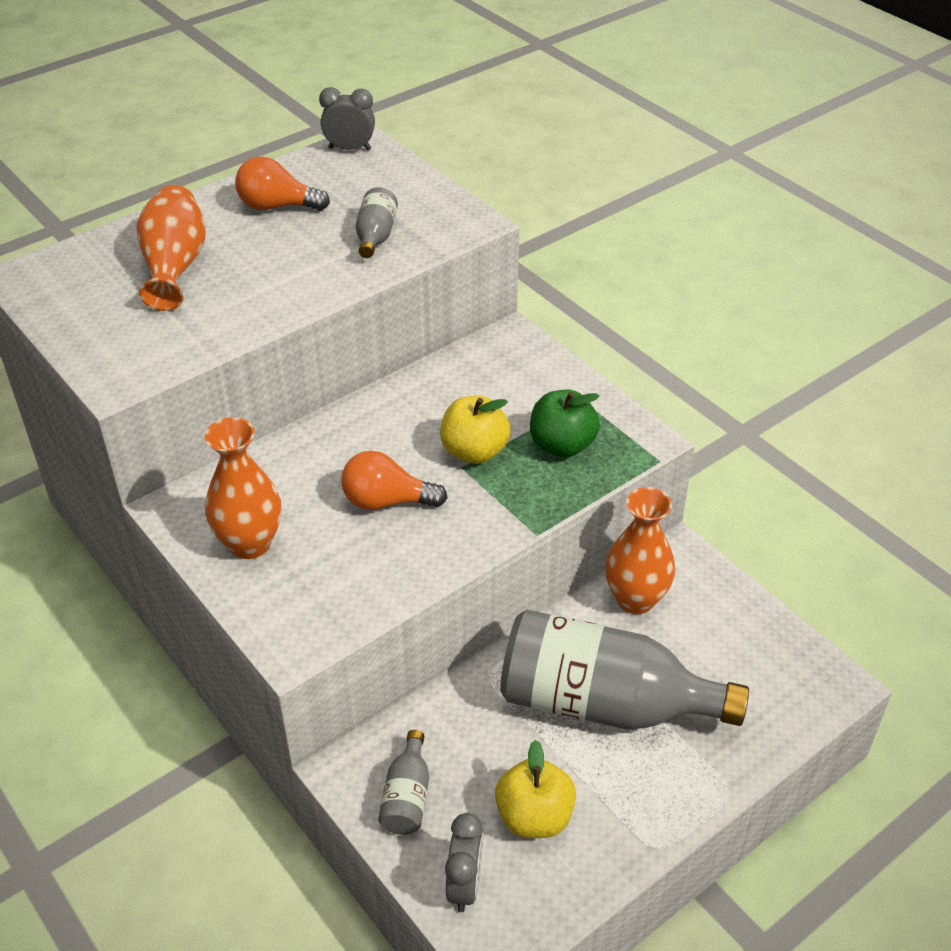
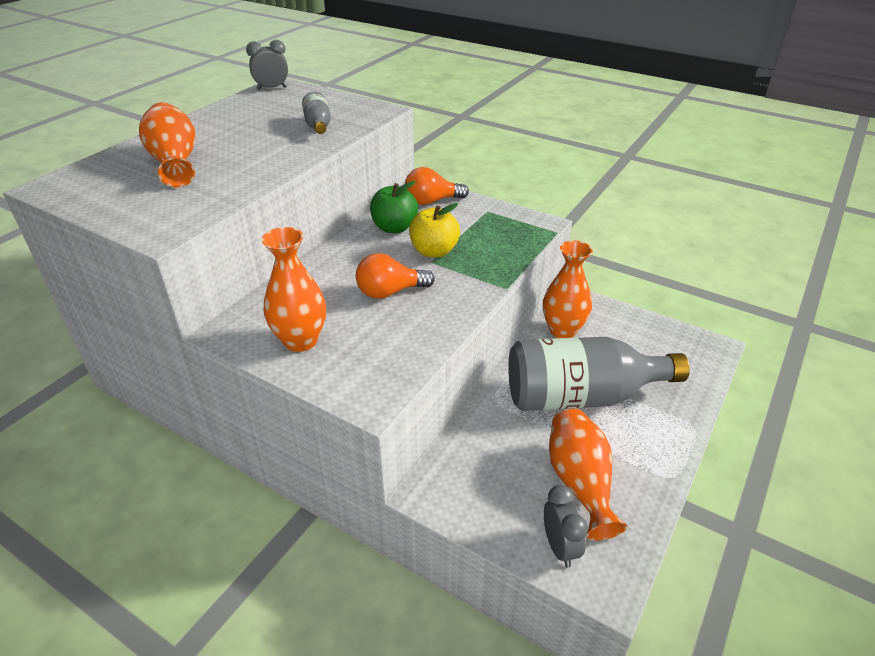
camera: 20 degrees left, 5 degrees down
(277, 206) = (237, 121): orange light bulb -> orange light bulb (432, 201)
(407, 797) = (482, 497): grey bottle -> none
(534, 817) = (580, 483): yellow apple -> orange vase
(562, 445) = (490, 236): green apple -> green apple (394, 228)

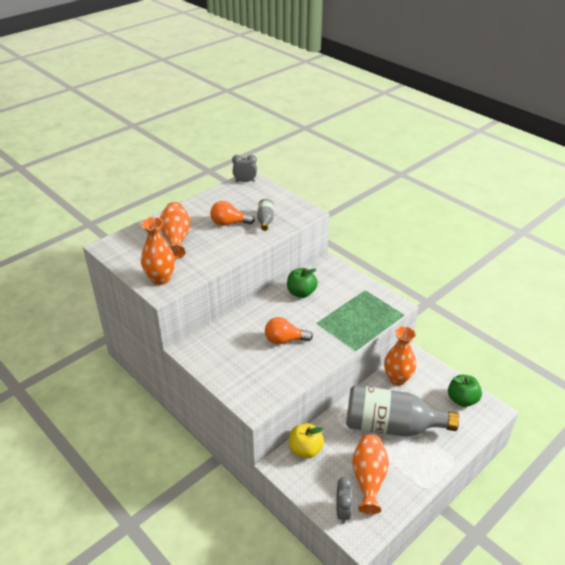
camera: 15 degrees right, 0 degrees up
(300, 340) = (225, 363): orange vase -> orange vase (160, 279)
(432, 201) = (331, 276): orange light bulb -> orange light bulb (229, 223)
(434, 251) = (320, 315): yellow apple -> yellow apple (305, 450)
(664, 341) = (462, 400): none -> green apple

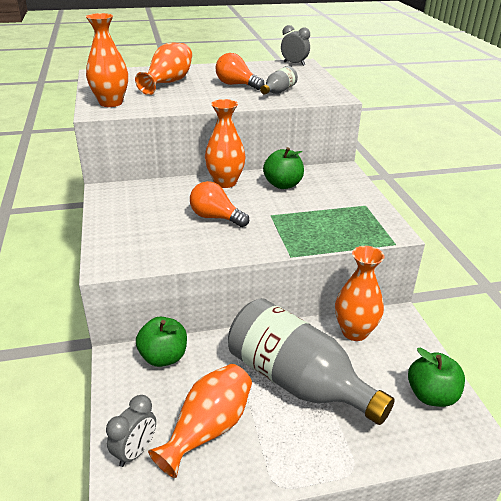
camera: 30 degrees right, 5 degrees down
(262, 306) = (225, 182): none -> orange vase
(305, 450) = (163, 357): yellow apple -> green apple

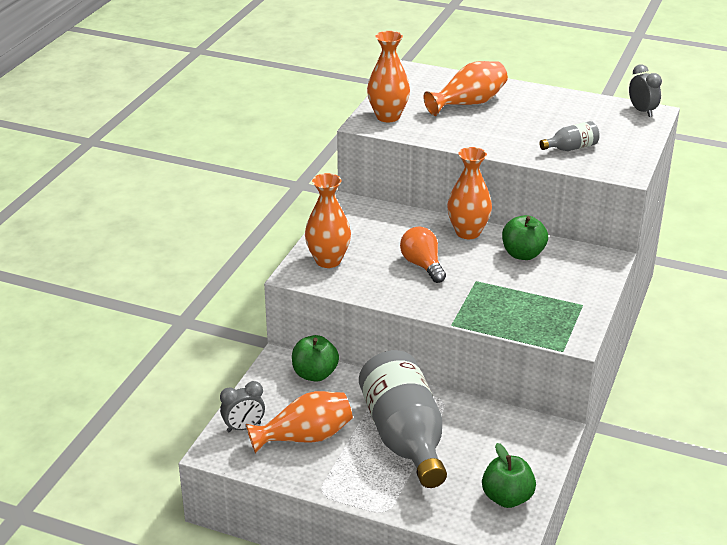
camera: 35 degrees right, 0 degrees up
(236, 85) = (536, 126): orange light bulb -> none
(354, 332) = (497, 424): orange vase -> orange vase (328, 261)

